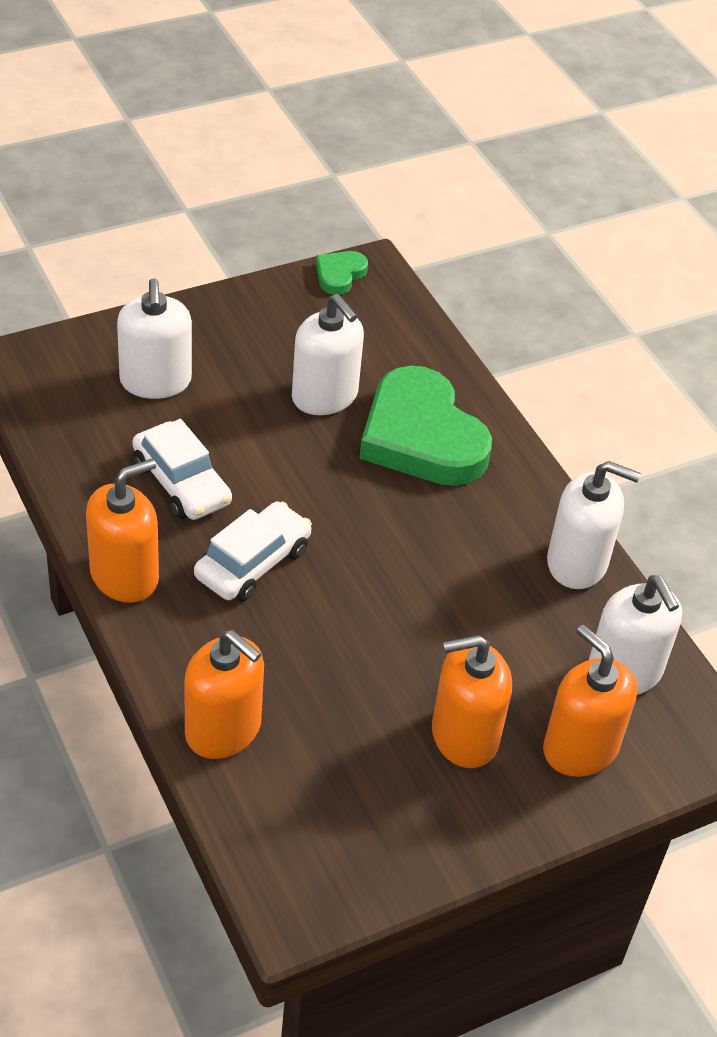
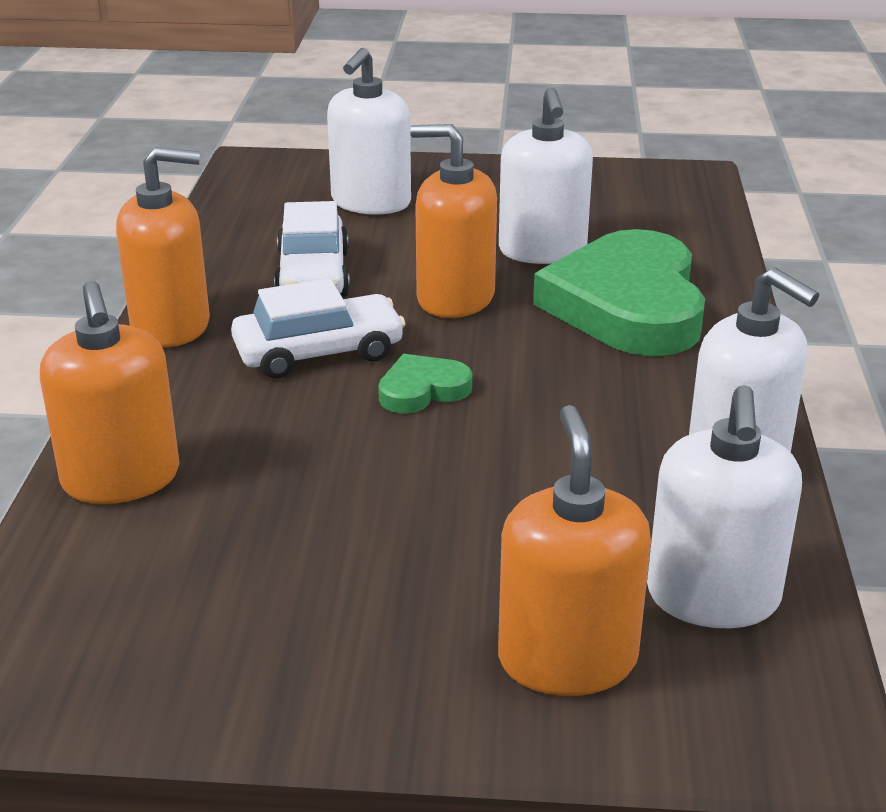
camera: 35 degrees right, 15 degrees down
(339, 275) = (650, 173): green heart -> green heart (422, 390)
(464, 736) = (410, 586): orange soap dispenser -> orange soap dispenser (455, 298)

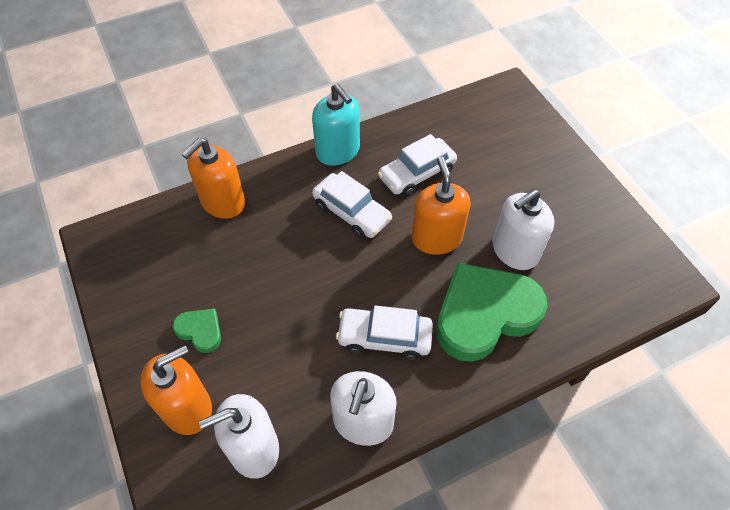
camera: 60 degrees right, 25 degrees up
(171, 326) = (338, 151): orange soap dispenser -> turquoise soap dispenser
(371, 202) = (507, 156): white soap dispenser -> none
(422, 390) = (346, 266): green heart -> green heart (200, 331)
(596, 398) = (384, 338): none -> white car

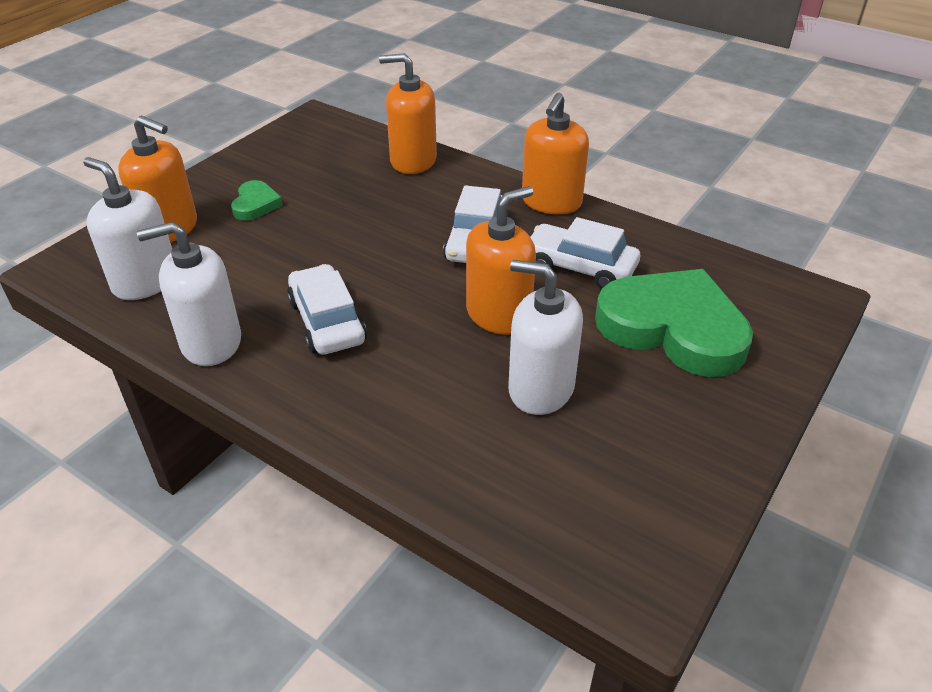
camera: 60 degrees right, 15 degrees down
(338, 151) = (551, 202): turquoise soap dispenser -> orange soap dispenser
(485, 314) = (419, 392): green heart -> green heart (673, 328)

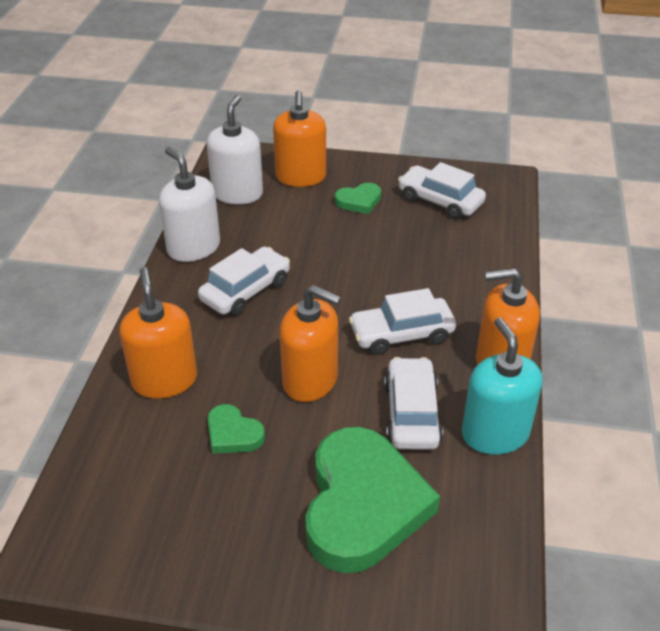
camera: 65 degrees right, 0 degrees up
(308, 159) = (440, 201): none -> white car
(413, 161) = (490, 256): orange soap dispenser -> orange soap dispenser (164, 380)
(540, 389) = (233, 434): white soap dispenser -> green heart
(628, 232) = (495, 433): none -> turquoise soap dispenser

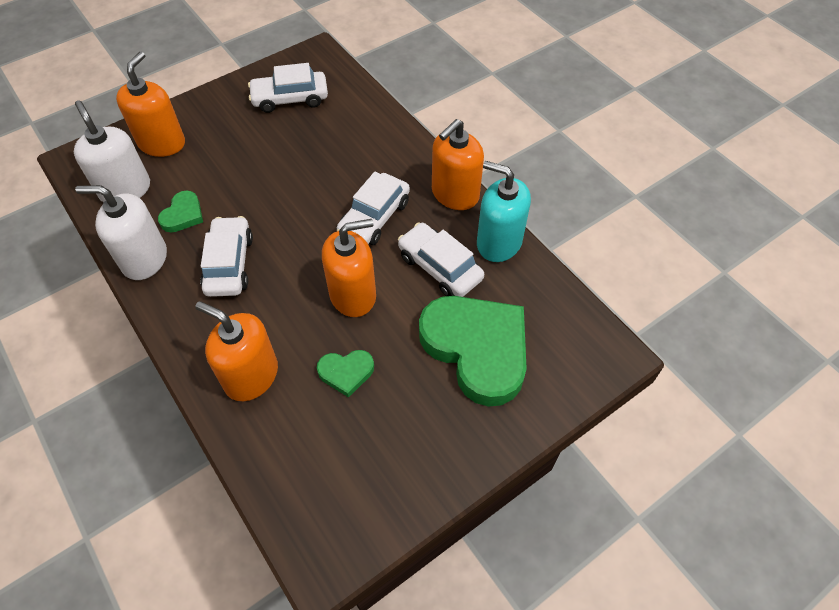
camera: 45 degrees left, 15 degrees up
(300, 177) = (162, 143): orange soap dispenser -> orange soap dispenser turned 120 degrees counterclockwise
(359, 201) = (231, 135): green heart -> green heart (183, 215)

